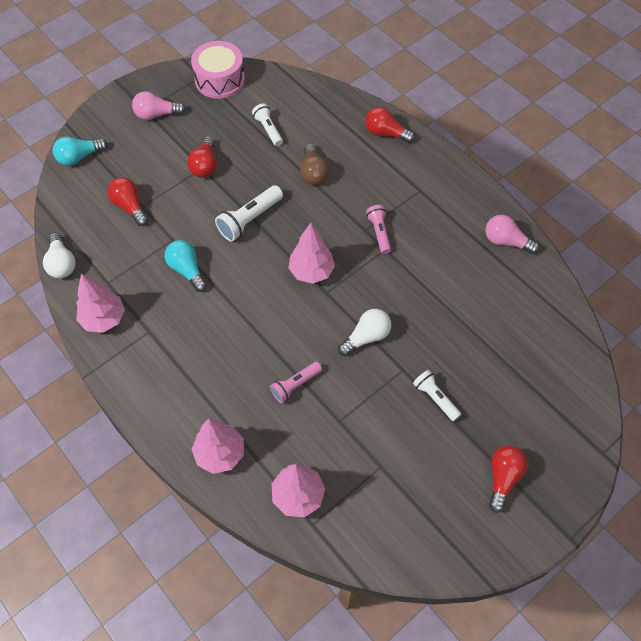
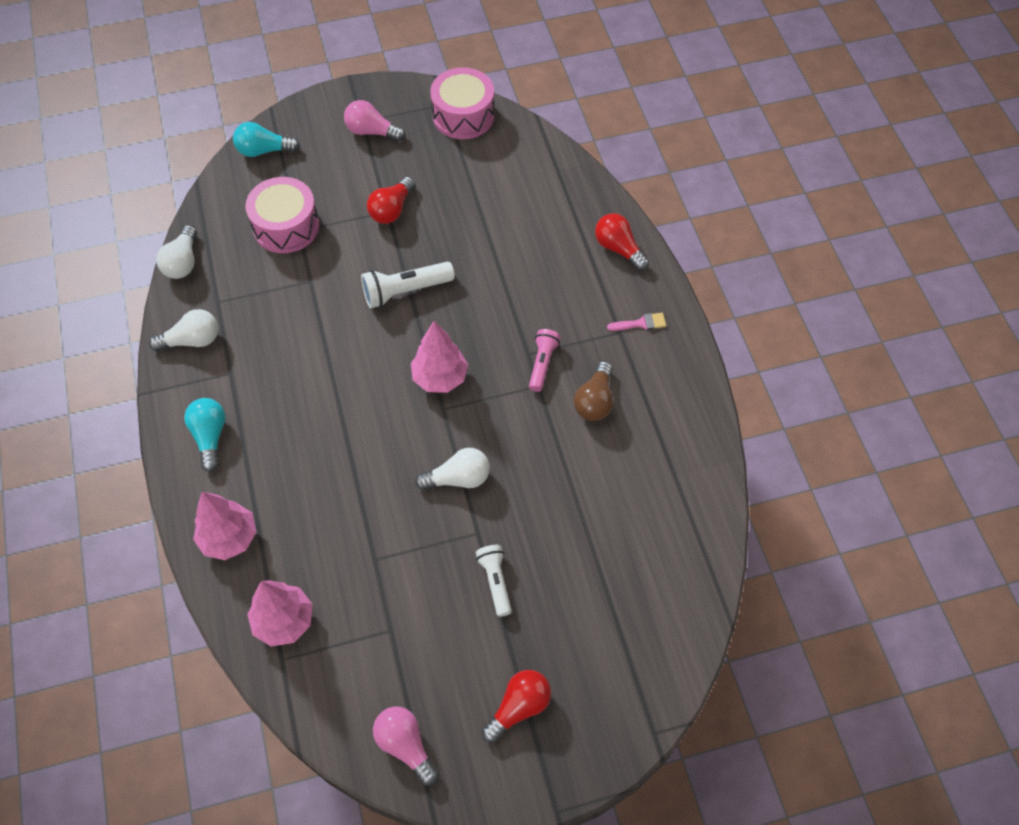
camera: 25 degrees right, 0 degrees up
(104, 319) = (192, 340): pink tree -> white light bulb
(130, 206) = (286, 226): red light bulb -> pink drum
(187, 270) = (307, 321): turquoise light bulb -> turquoise light bulb (210, 437)
(268, 129) = (485, 194): white flashlight -> none
(295, 385) = (349, 499): pink flashlight -> none
(313, 172) = (507, 264): brown light bulb -> brown light bulb (594, 401)
(431, 179) = (640, 323): none -> pink brush
(506, 241) = (687, 434): pink light bulb -> pink light bulb (405, 745)

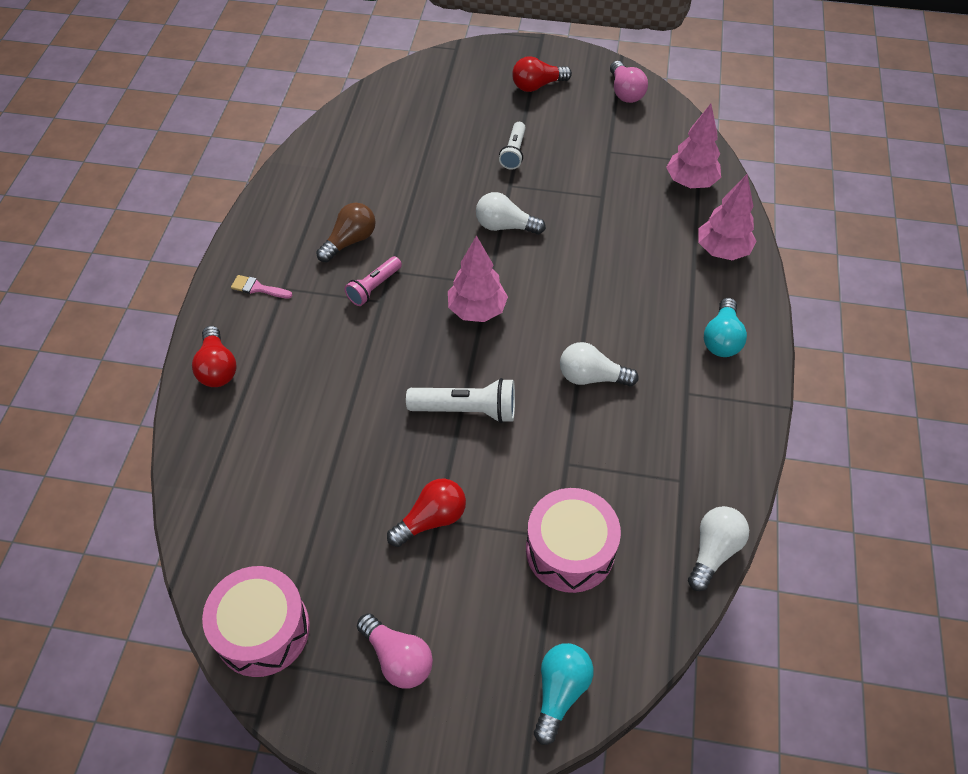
camera: 155 degrees left, 5 degrees down
(192, 340) = (721, 444): white light bulb -> white light bulb (591, 377)
(264, 150) = (560, 692): turquoise light bulb -> turquoise light bulb turned 90 degrees counterclockwise

